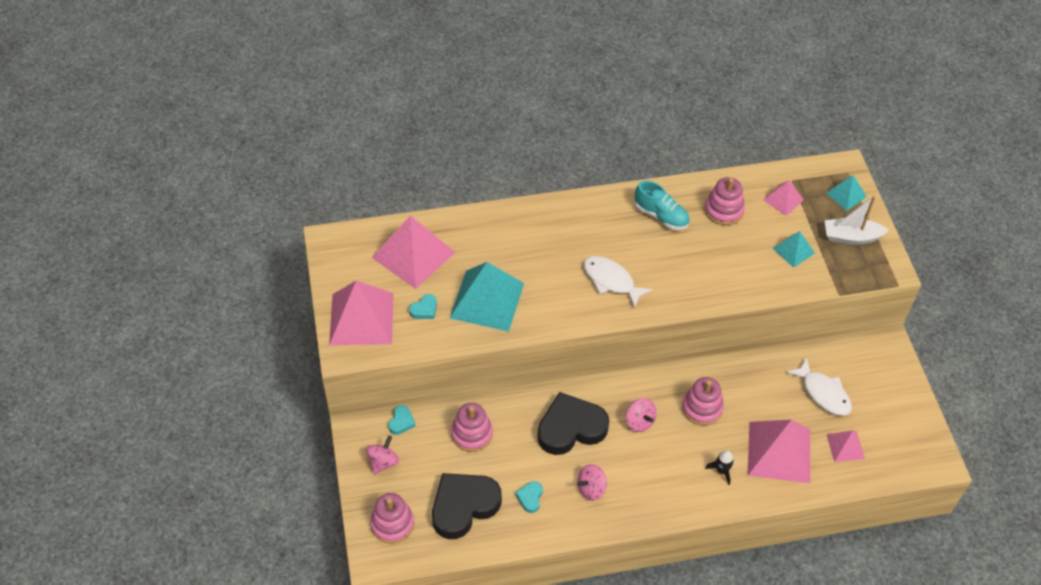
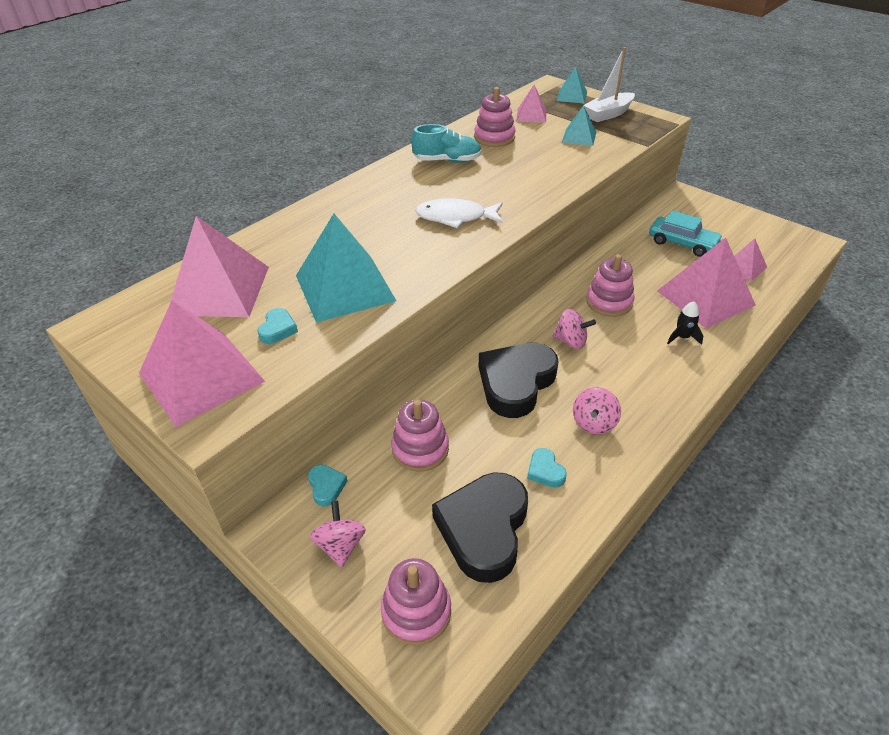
camera: 35 degrees left, 10 degrees down
(823, 393) = (682, 243): white fish -> turquoise car

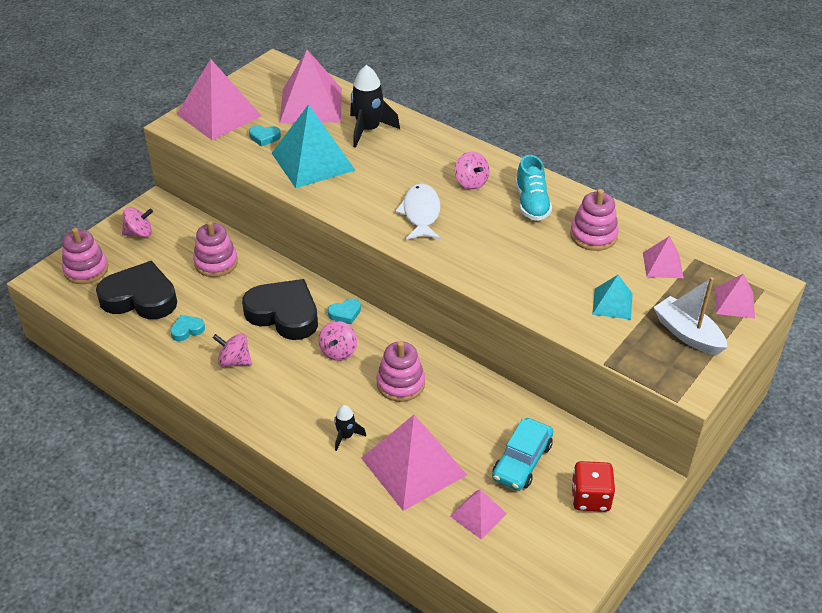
camera: 85 degrees right, 0 degrees up
(294, 247) = (368, 130): none -> black rocket
(326, 487) = (187, 221): turquoise heart -> turquoise heart (345, 313)
(409, 188) = (471, 182): none -> pink spinning top
(571, 96) = (734, 302): turquoise pyramid -> pink pyramid
(708, 217) = (590, 498): none -> red dice

